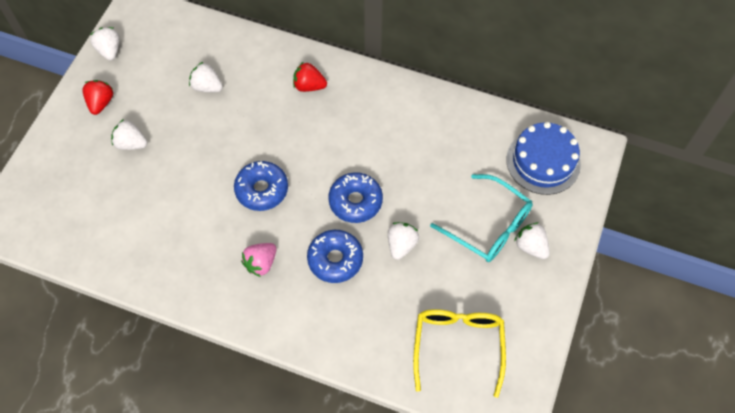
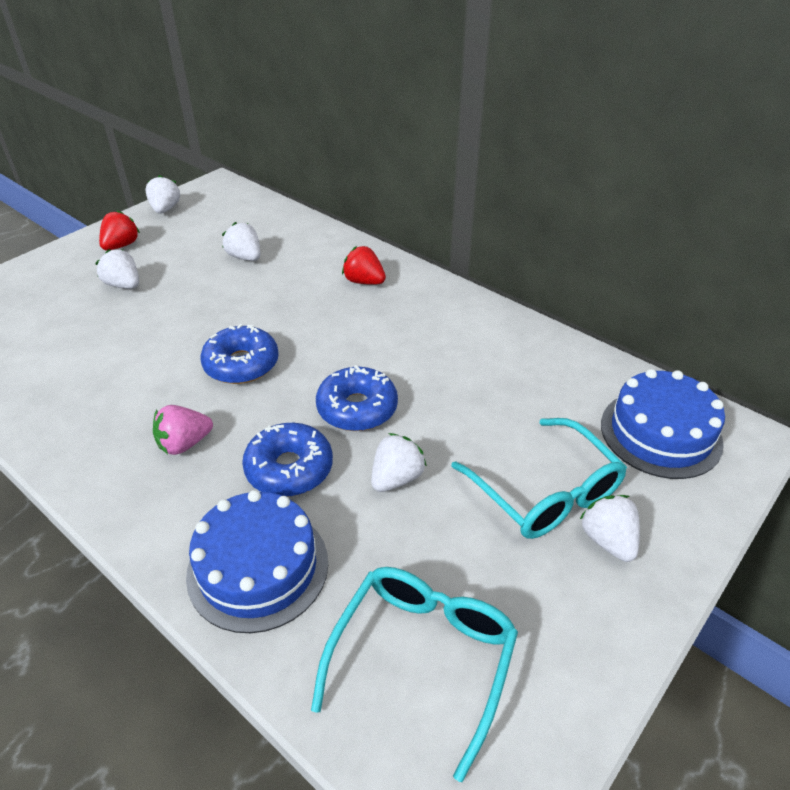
camera: 20 degrees right, 20 degrees down
(350, 327) = (258, 567): none -> blue cake
(458, 345) = (423, 657): yellow glasses -> turquoise glasses

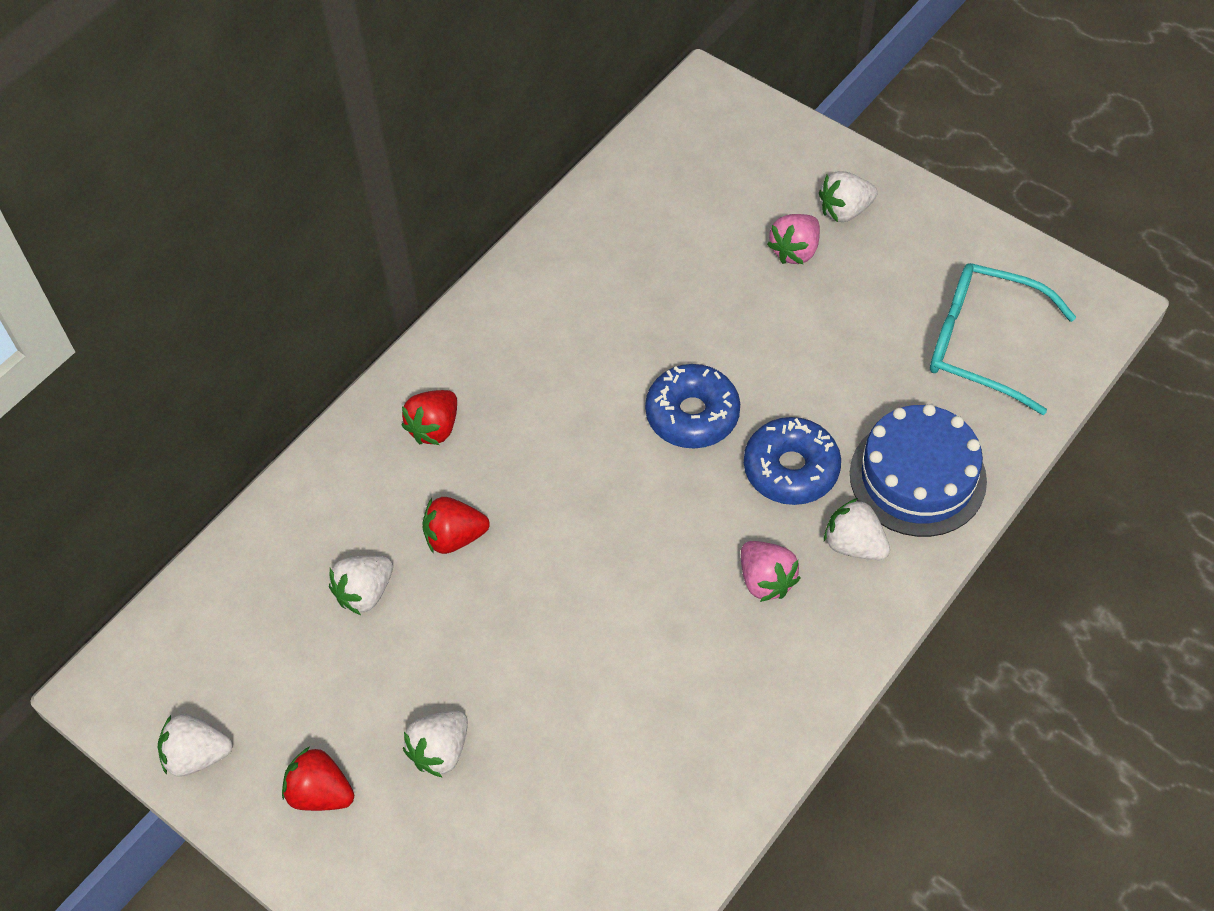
camera: 90 degrees left, 15 degrees up
(241, 364) = (621, 548): blue donut -> none
(274, 290) = (454, 537): none -> red strawberry
(396, 478) = (792, 372): white strawberry -> white strawberry (854, 544)
(545, 492) = (795, 251): turquoise glasses -> pink strawberry
(660, 433) = (706, 154): blue cake -> none

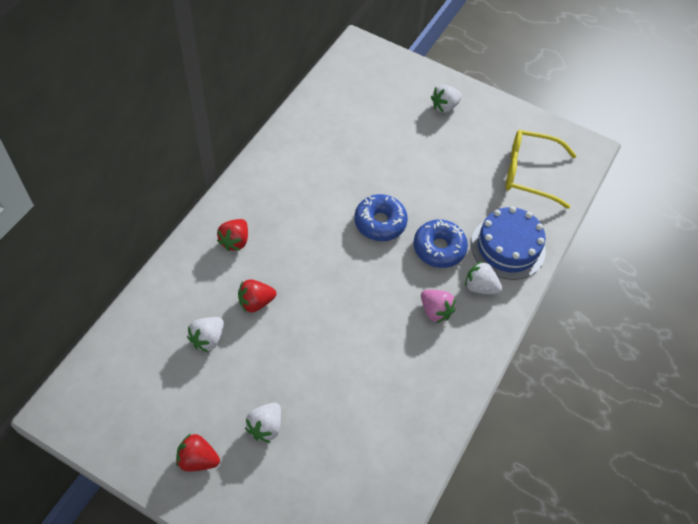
camera: 15 degrees left, 0 degrees up
(197, 755) = (119, 445): white strawberry -> none
(795, 251) = (421, 129): pink strawberry -> none
(982, 344) = (529, 173): turquoise glasses -> yellow glasses

